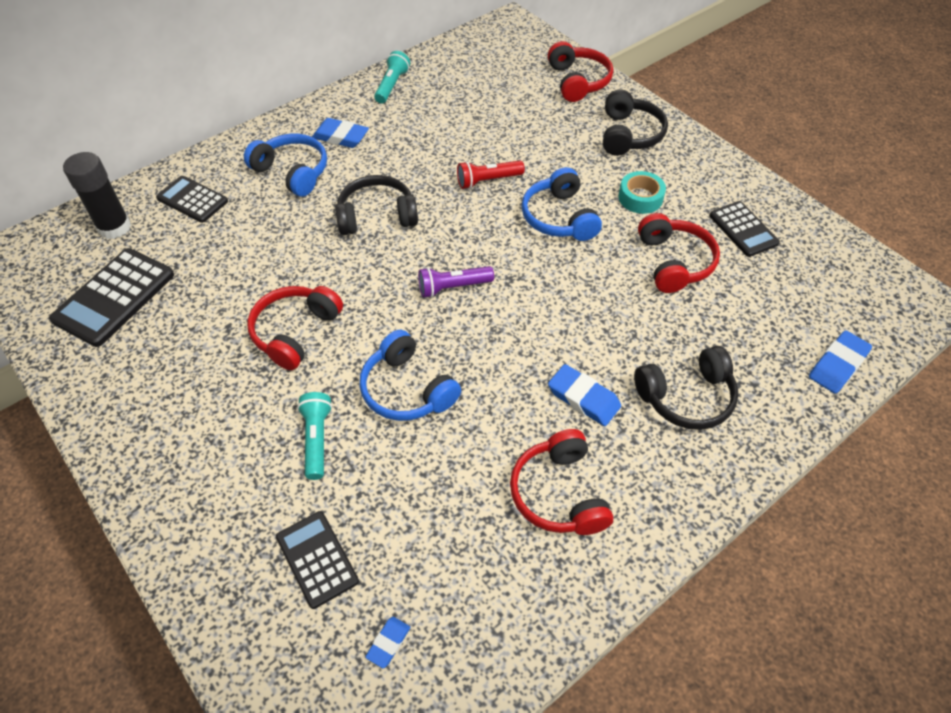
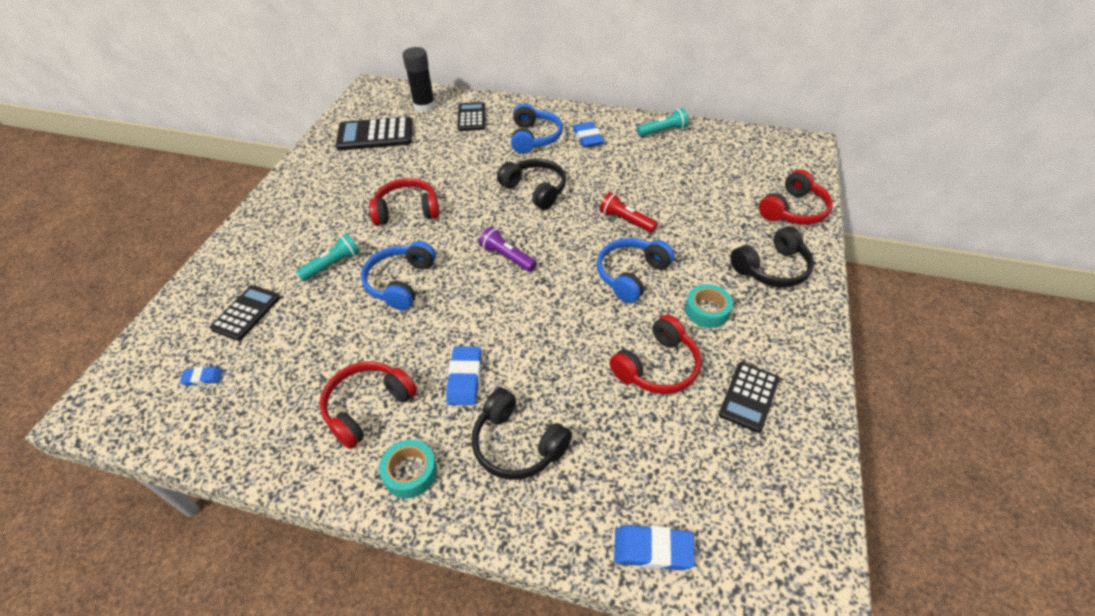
camera: 55 degrees right, 5 degrees down
(662, 492) = (410, 472): none -> turquoise tape

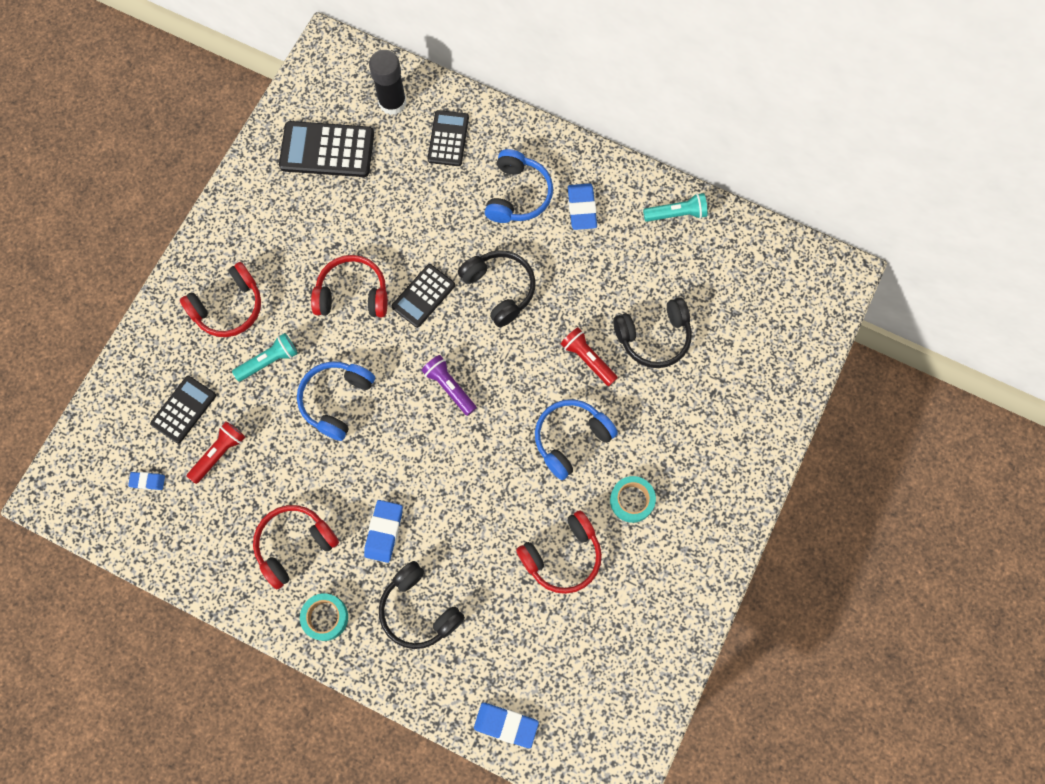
camera: 10 degrees right, 25 degrees up
(283, 342) = (219, 453): none -> red flashlight
(748, 397) = (634, 605): black calculator -> black calculator (423, 296)
(772, 268) = (718, 460): black headphones -> black headphones (654, 337)
(793, 210) = (777, 381): red headphones -> red headphones (228, 307)

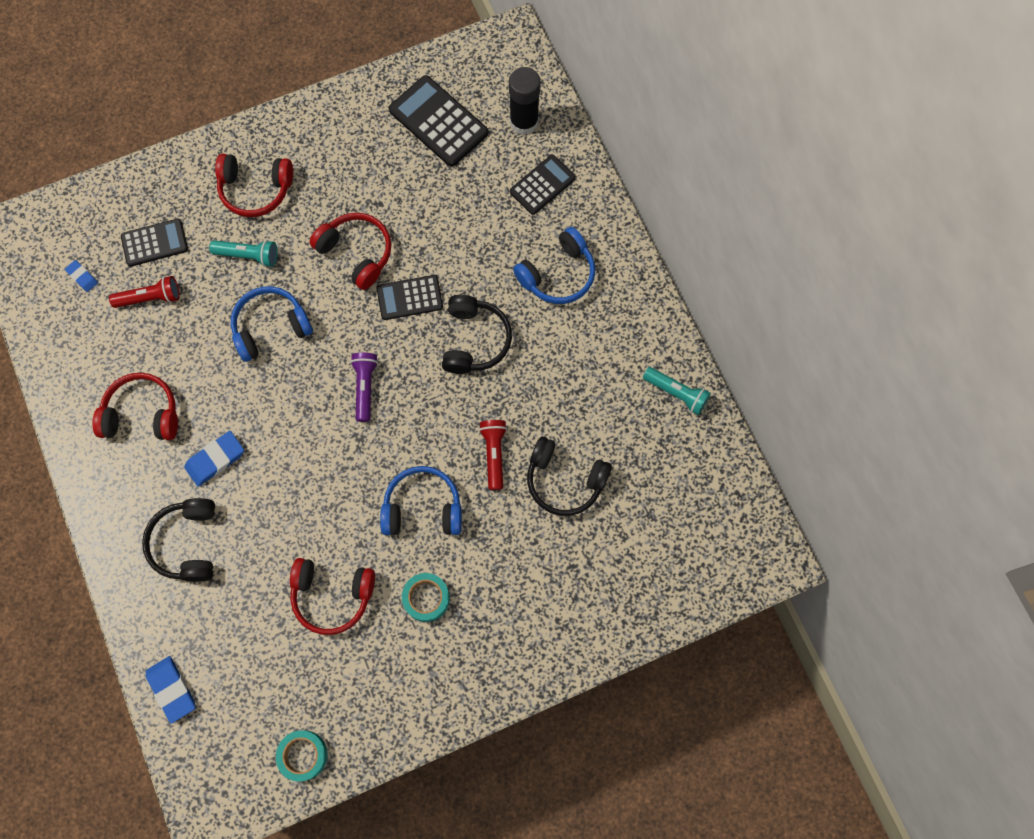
camera: 40 degrees right, 0 degrees up
(325, 617) = (115, 489): turquoise tape -> turquoise tape (303, 755)
(582, 208) = (600, 326): blue eraser -> none

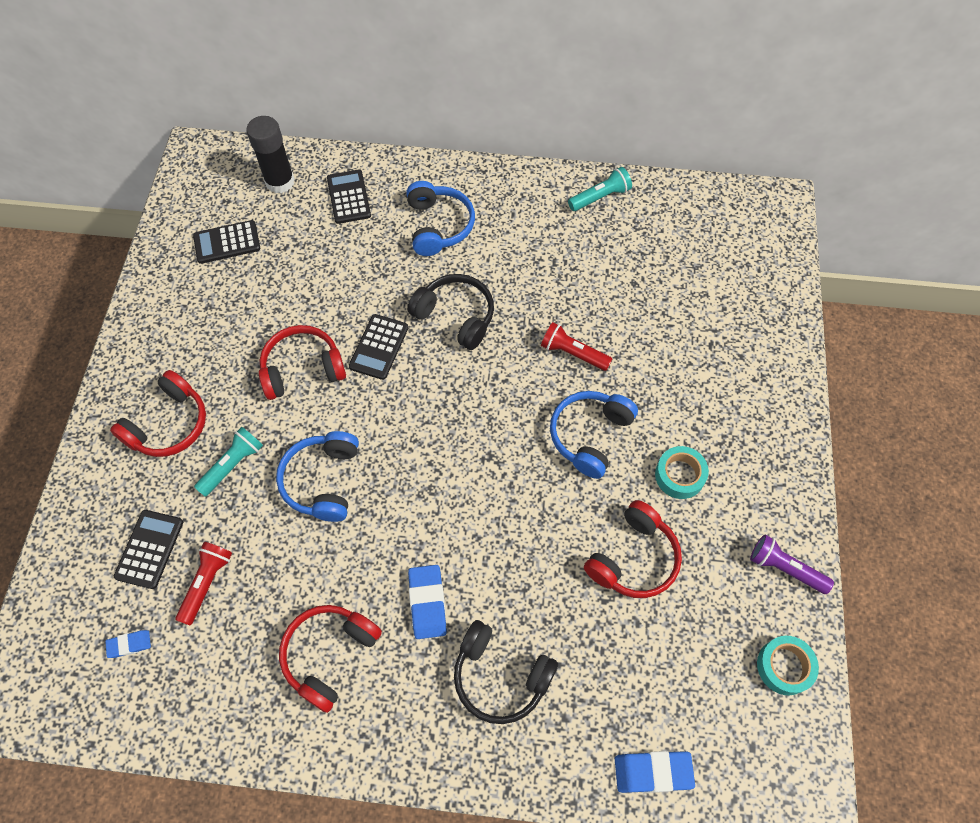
camera: 60 degrees left, 10 degrees down
(365, 387) = (441, 427): purple flashlight -> purple flashlight (785, 568)
(438, 121) = (227, 242): black calculator -> black calculator, size x0.64
(564, 480) = (629, 312): black headphones -> none

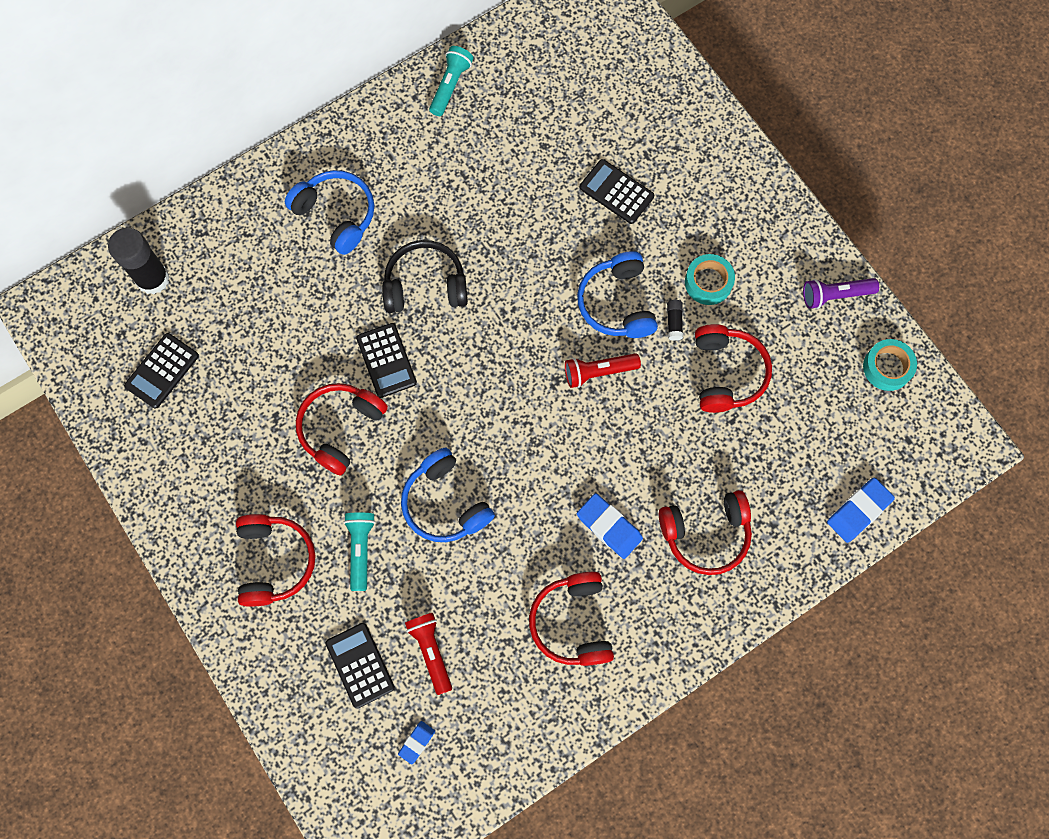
camera: 40 degrees left, 10 degrees up
(349, 197) = (231, 246): black calculator -> black calculator (616, 192)
(500, 676) = (706, 534): black headphones -> red headphones
(573, 353) = (547, 244): red flashlight -> red flashlight (598, 372)
(623, 485) = (674, 322): none -> black glue stick

